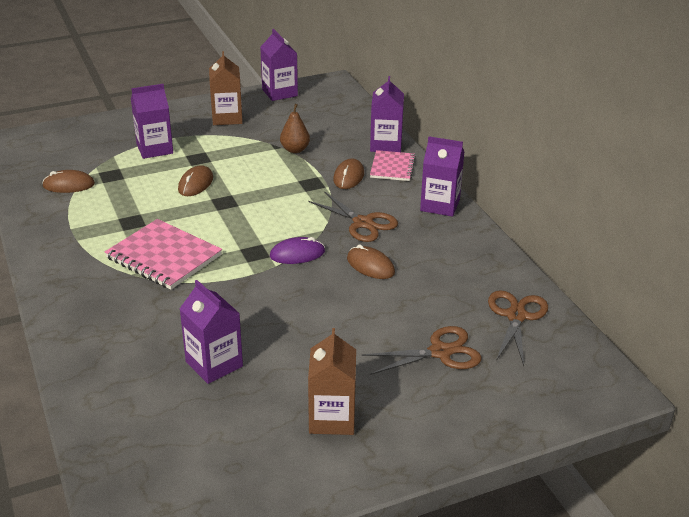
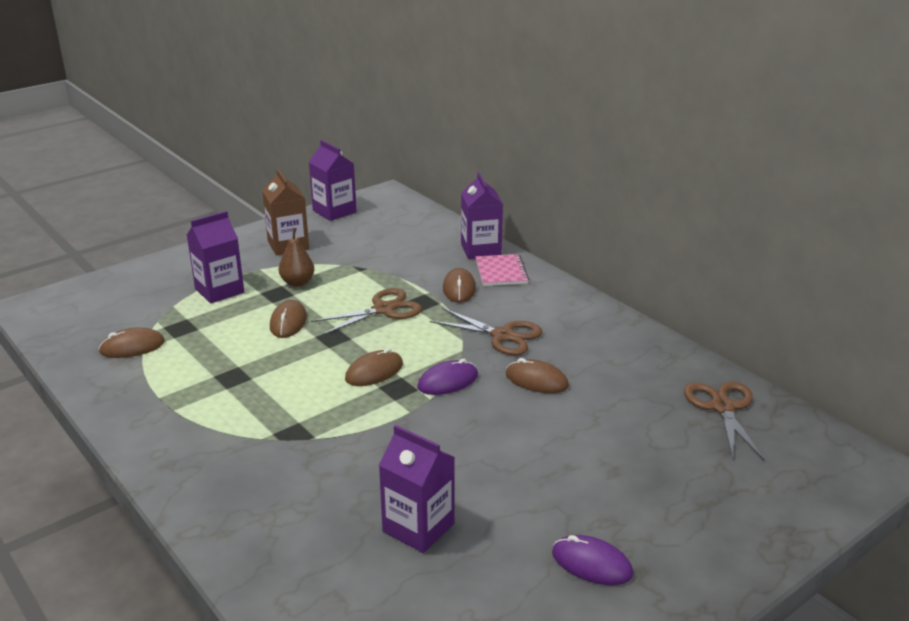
camera: 15 degrees left, 5 degrees down
(163, 256) = (292, 411): pink notebook -> none
(242, 236) = (374, 372): none -> brown mouse
(295, 150) = (384, 269): brown pear -> brown pear (297, 282)
(332, 418) = (591, 564): brown carton -> purple mouse
(440, 205) = (574, 303): purple carton -> none
(441, 352) = (668, 462): brown scissors -> brown scissors (384, 309)

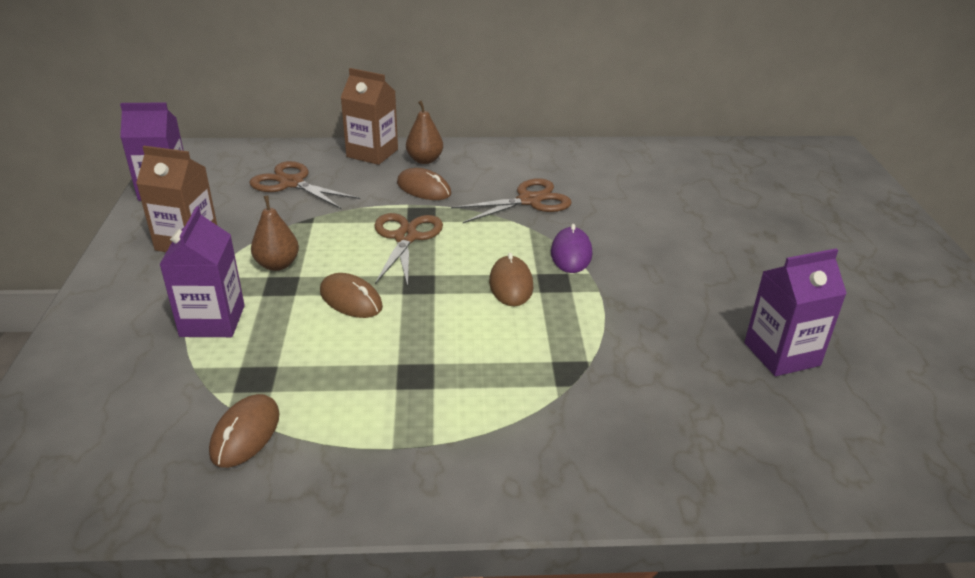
camera: 55 degrees left, 5 degrees up
(481, 250) = (372, 153): purple carton -> brown carton
(501, 272) = (425, 160): pink notebook -> brown pear
(536, 380) = (615, 214): brown mouse -> none
(591, 564) = (880, 291): purple mouse -> none
(722, 407) = (725, 163): brown scissors -> brown scissors (291, 183)

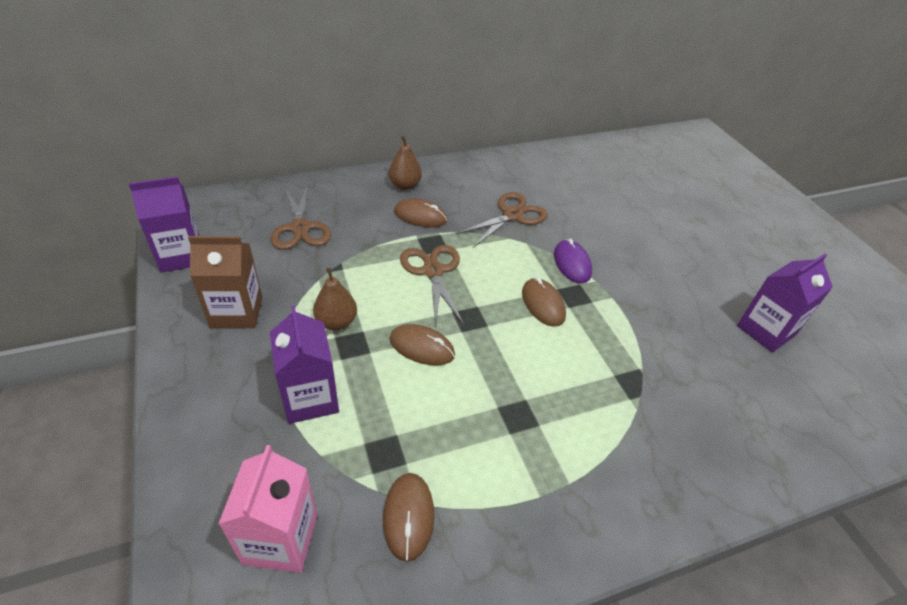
camera: 20 degrees left, 10 degrees up
(115, 423) = (280, 539): none -> pink carton
(291, 183) = (300, 228): brown scissors -> brown scissors turned 120 degrees counterclockwise
(372, 153) = (355, 184): brown carton -> none

